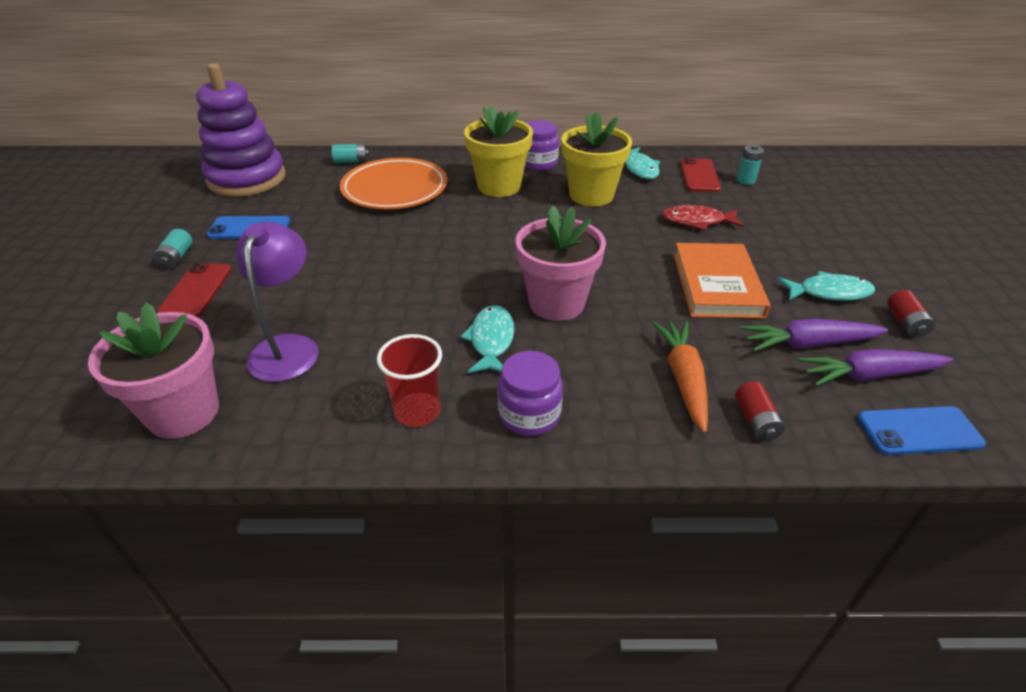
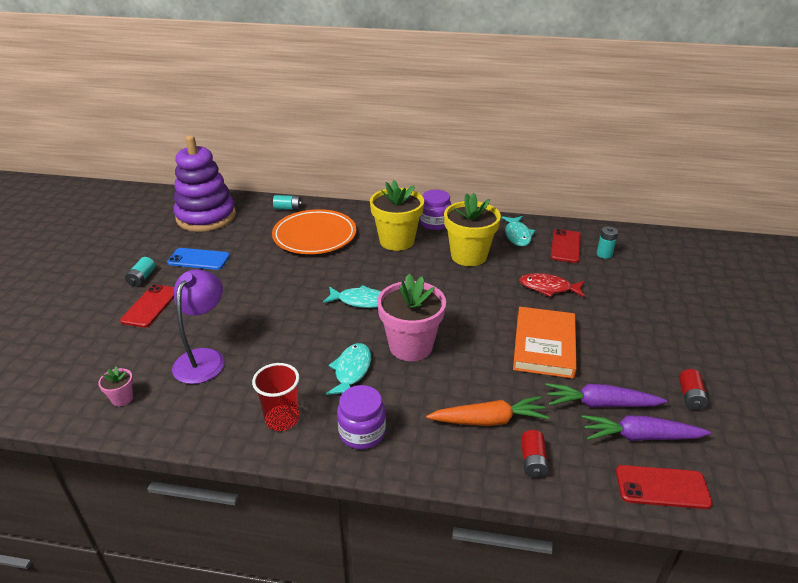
camera: 10 degrees right, 5 degrees down
(183, 413) = (122, 398): pink flower pot -> pink flower pot, size x0.43
(683, 379) = (488, 420): orange carrot -> orange carrot turned 75 degrees clockwise
(829, 292) = (636, 362): turquoise fish -> turquoise fish (360, 301)
(919, 431) = (662, 487): blue phone -> red phone

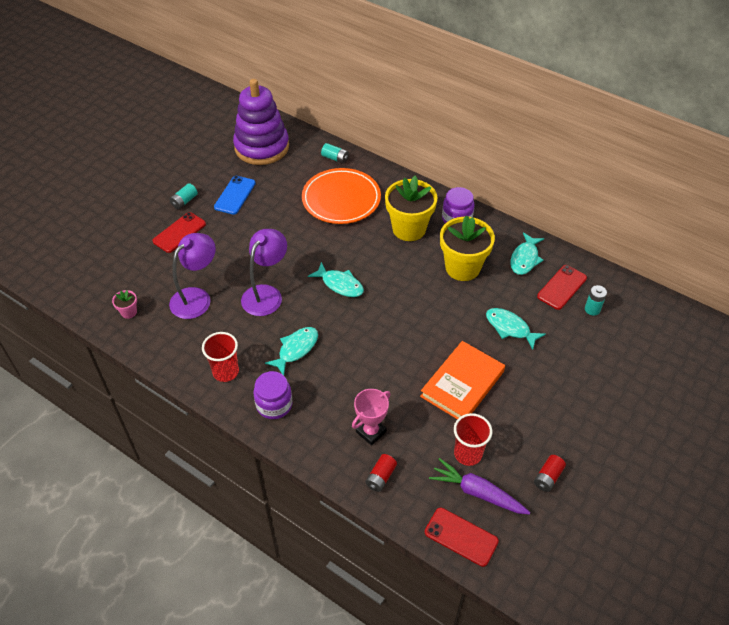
camera: 25 degrees right, 15 degrees up
(199, 259) = (235, 195): blue phone -> blue phone turned 75 degrees clockwise
(285, 331) = (266, 294): none -> purple lamp
(411, 346) = (354, 344): pink flower pot -> none
(488, 420) = (371, 432): orange carrot -> pink trophy
(548, 288) = (510, 328): red fish -> turquoise fish
(600, 404) = (468, 453): purple carrot -> red cup

